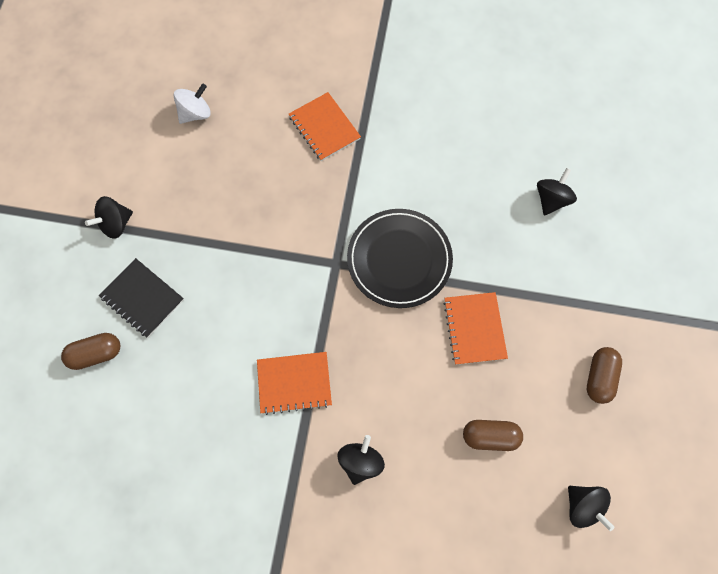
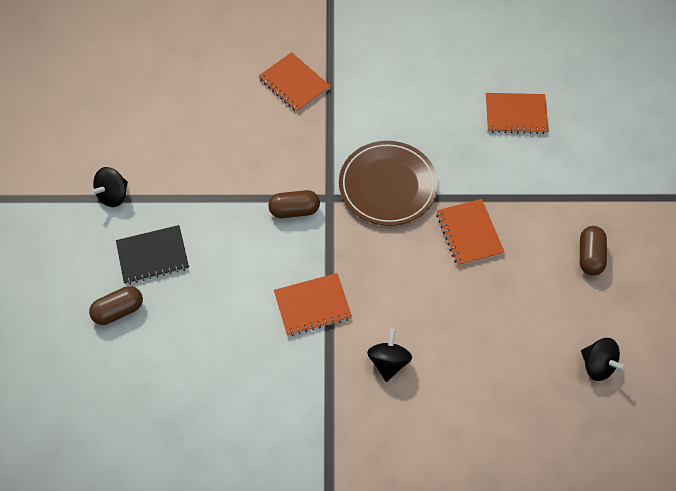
camera: 10 degrees left, 10 degrees down
(142, 298) = (153, 256): black notebook -> black notebook turned 45 degrees counterclockwise
(195, 113) = (169, 88): white spinning top -> none
(399, 259) = (387, 186): black plate -> brown plate
(490, 436) = (502, 321): brown capsule -> brown capsule (294, 210)
(551, 199) = (516, 114): black spinning top -> orange notebook

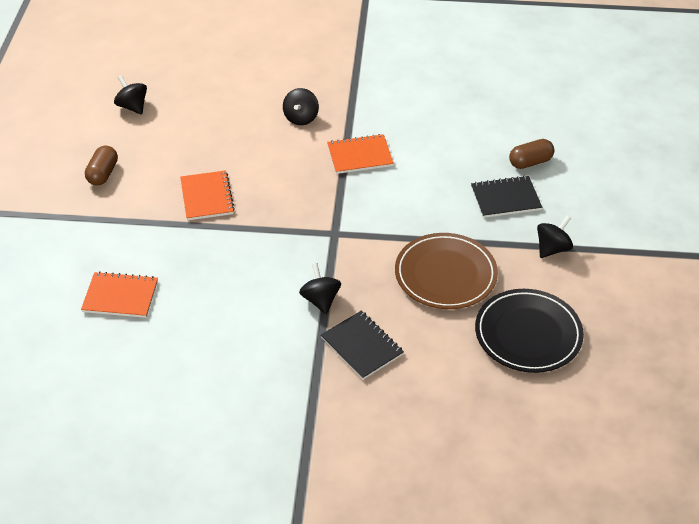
camera: 175 degrees left, 15 degrees down
(150, 105) = (528, 334): none -> black plate
(294, 83) = (362, 346): orange notebook -> black notebook
(294, 210) = (370, 225): brown capsule -> none
(334, 124) = (320, 300): none -> black spinning top
(387, 186) = (275, 239): brown plate -> brown plate (445, 274)

